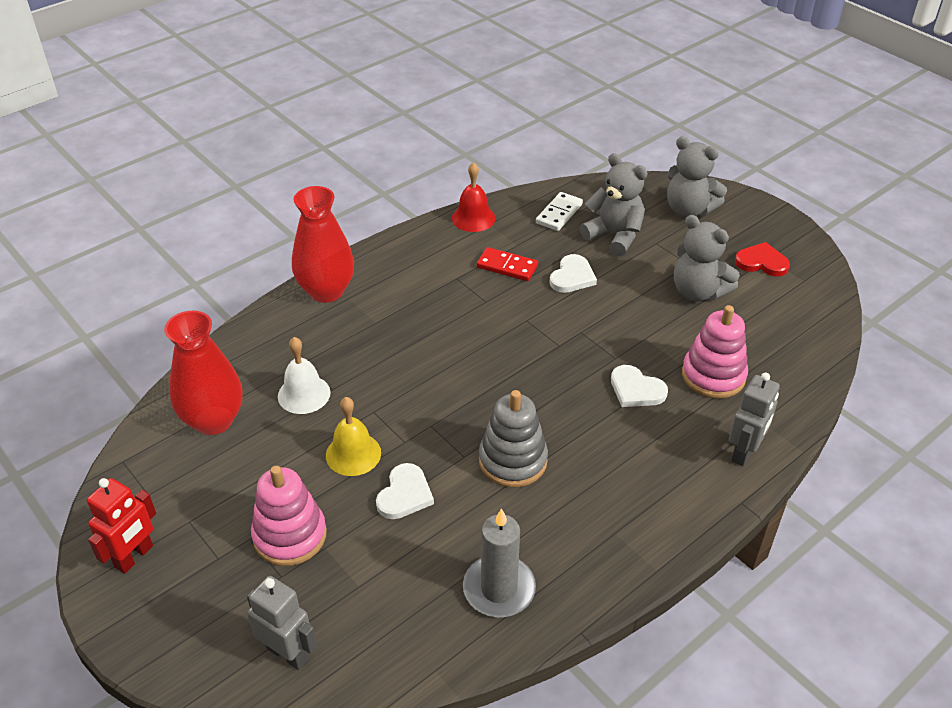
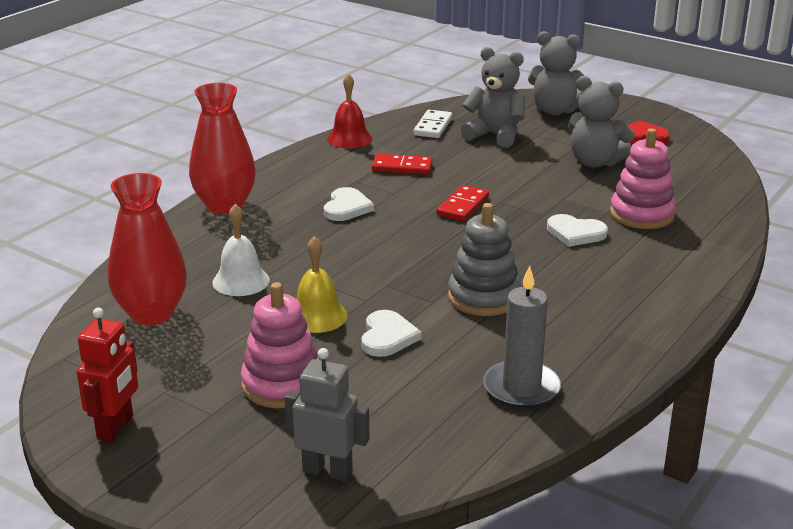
camera: 15 degrees left, 15 degrees down
(543, 331) = (462, 206): none -> red domino
(572, 277) = (470, 166): white heart -> white heart (347, 207)
(744, 452) = (700, 260): grey robot -> none

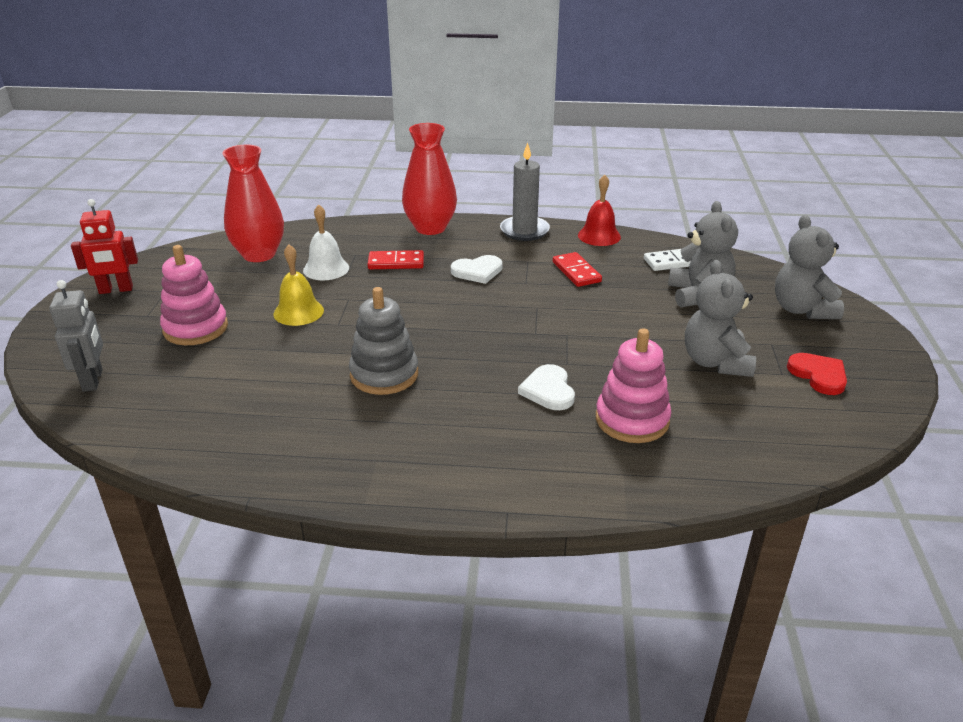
camera: 60 degrees right, 5 degrees up
(387, 337) = (288, 349): white heart -> none
(462, 206) = (537, 319): red domino -> red domino (396, 262)
(521, 388) = (248, 434): grey candle -> grey candle (524, 231)

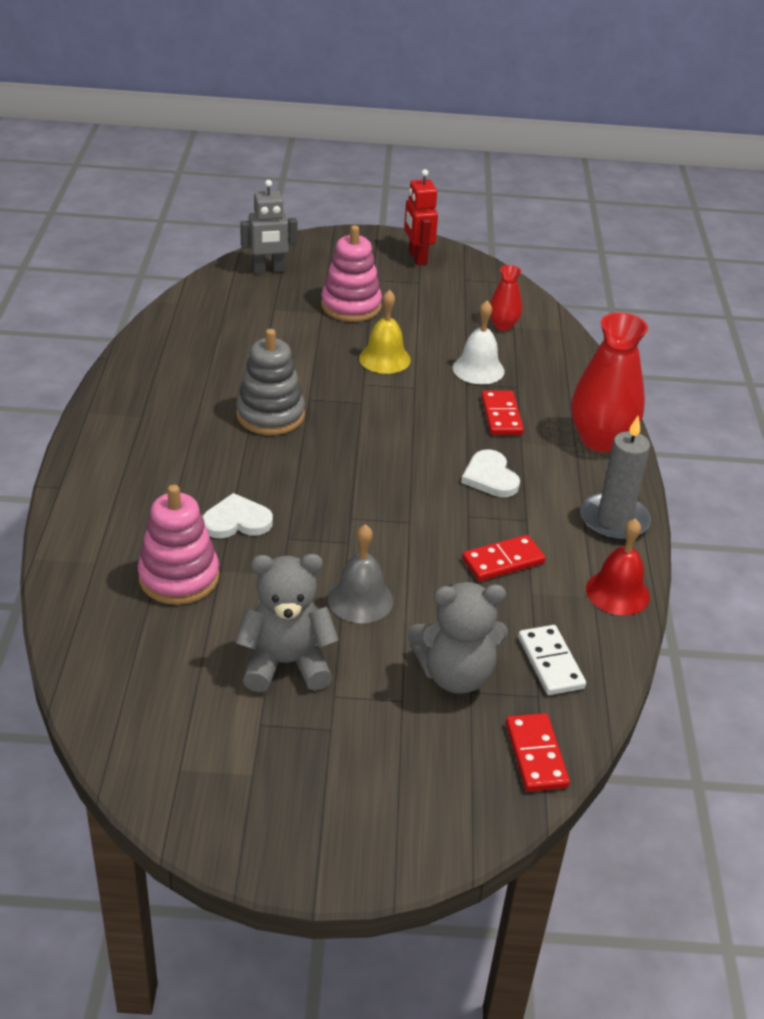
camera: 85 degrees right, 5 degrees up
(259, 254) = (503, 325): red vase -> red vase, size x0.52
(634, 329) = (360, 599): none -> grey bell
(756, 272) = (536, 755): none -> red domino
(802, 309) = (424, 785): grey teddy bear -> none
(818, 375) = (254, 760): red heart -> none

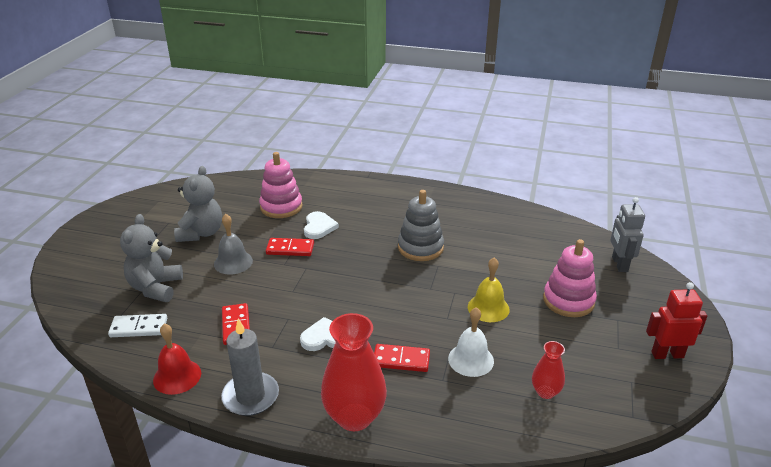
camera: 105 degrees right, 5 degrees down
(536, 755) = (81, 307): red domino -> red domino (290, 249)

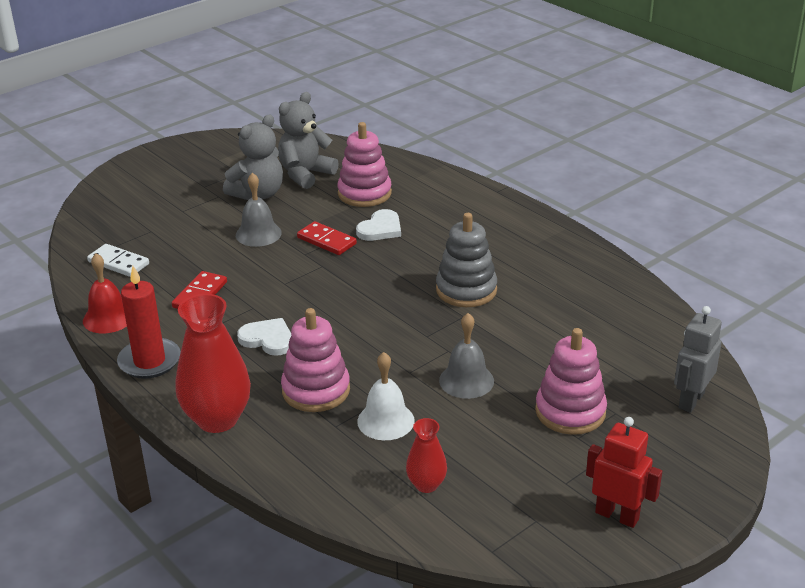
camera: 35 degrees right, 0 degrees up
(155, 288) = (166, 232): grey teddy bear -> grey teddy bear (305, 174)
(250, 396) = (149, 361): grey candle -> red candle
(401, 360) = (316, 390): red domino -> pink stacking toy
(488, 308) = (466, 380): yellow bell -> grey bell

